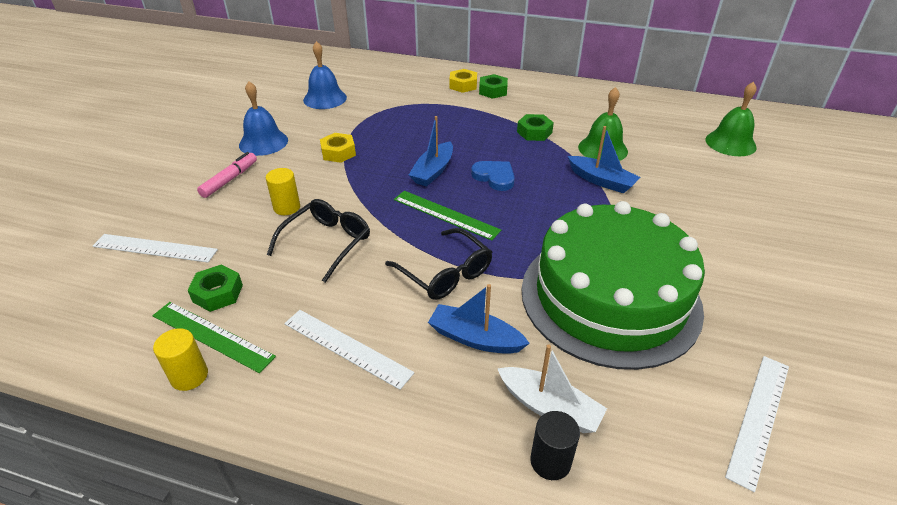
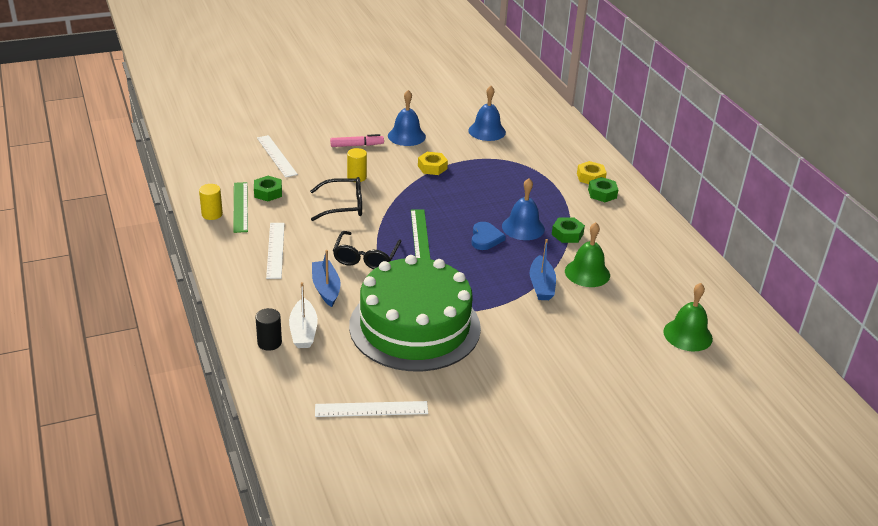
camera: 50 degrees right, 5 degrees down
(433, 171) = (459, 211): blue boat -> none
(499, 149) = (523, 227): none -> blue bell

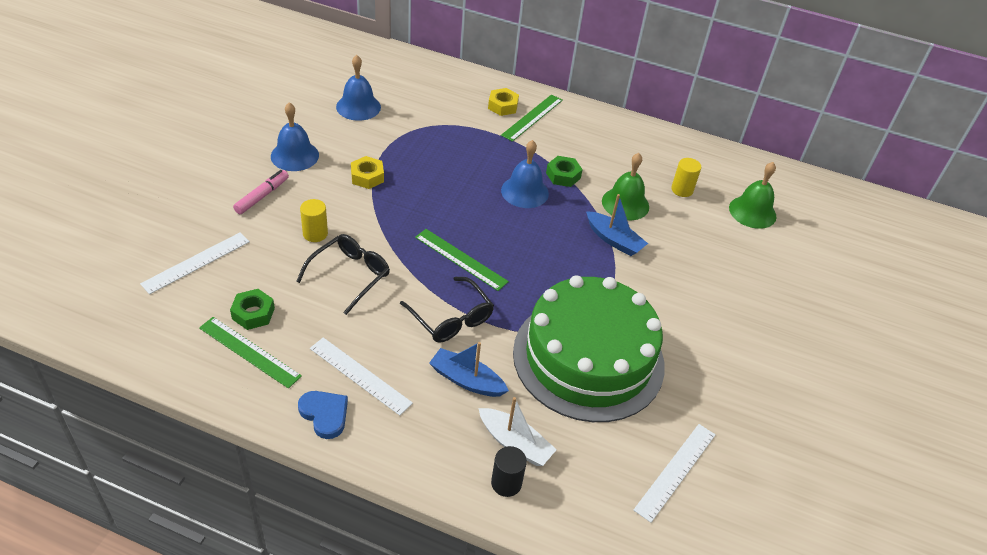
camera: 50 degrees left, 10 degrees up
(212, 214) = (232, 384): yellow cylinder -> yellow cylinder (682, 190)
(276, 156) = (196, 262): white ruler -> white ruler turned 60 degrees counterclockwise
(485, 238) = (513, 223): blue heart -> blue heart (325, 414)
(602, 193) = (532, 117): green nut -> green ruler

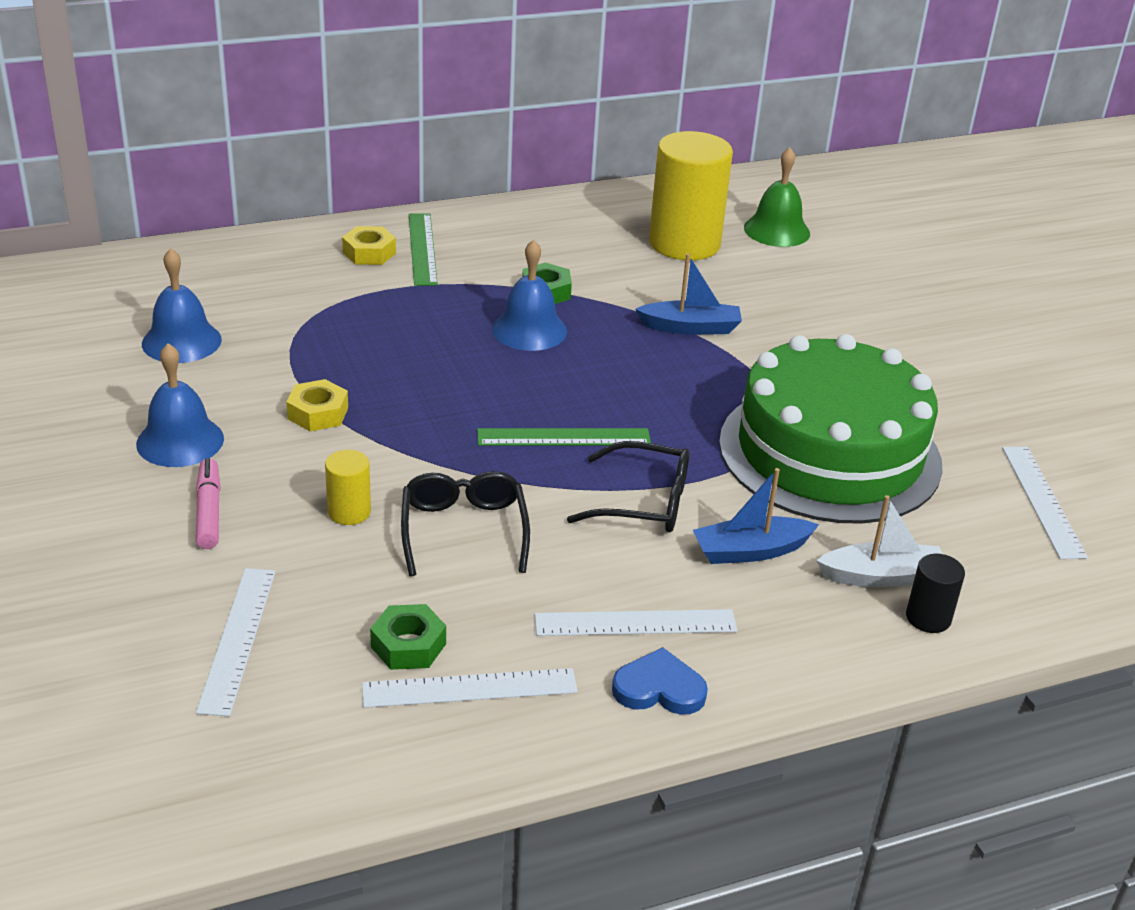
camera: 40 degrees left, 10 degrees down
(249, 352) = (470, 688): green ruler -> white ruler
(625, 203) = (650, 286): green bell -> none
(682, 190) = (684, 243): yellow cylinder -> yellow cylinder, size x2.22

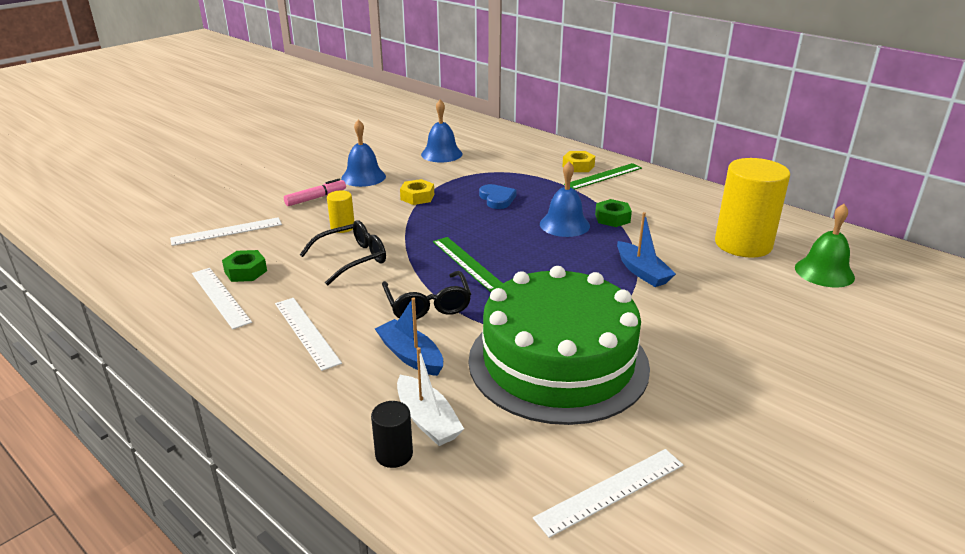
camera: 65 degrees right, 5 degrees down
(659, 688) = (250, 355): blue heart -> blue heart (497, 199)

